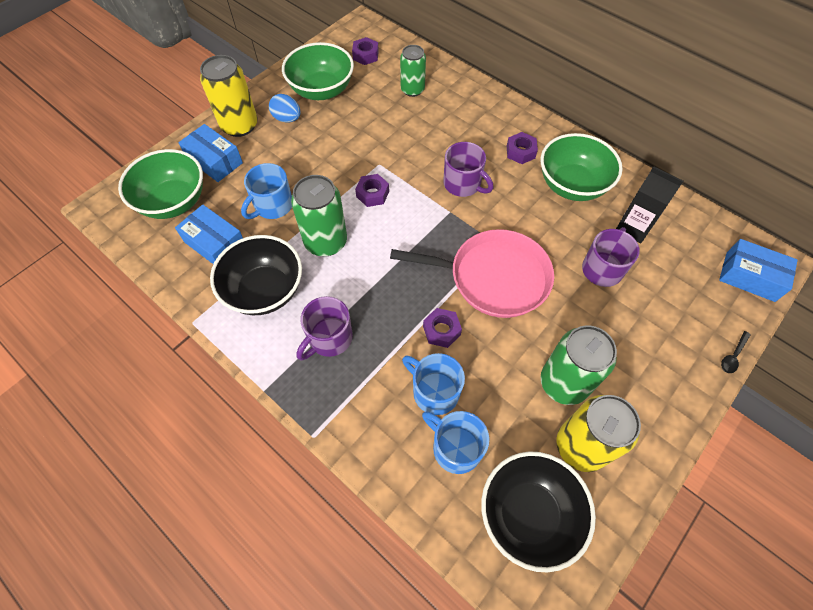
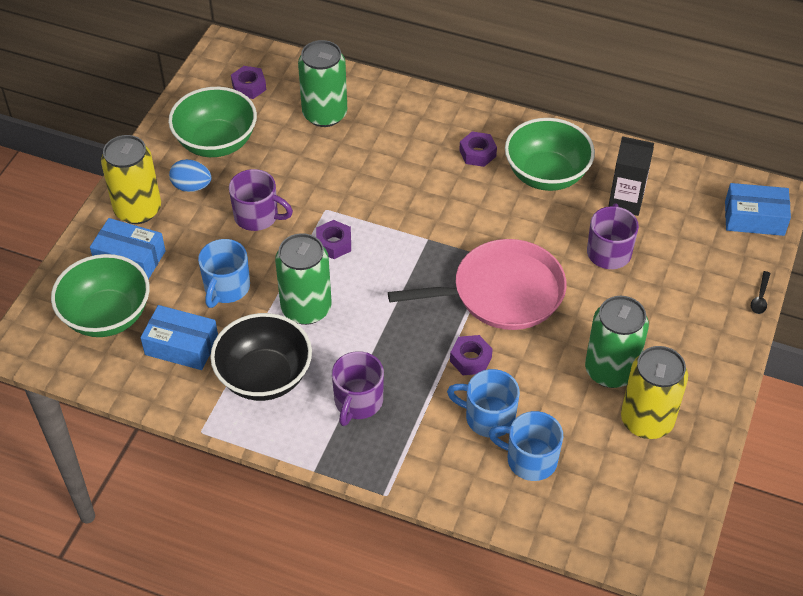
camera: 20 degrees left, 10 degrees down
(412, 90) = (324, 114): green can -> green can, size x1.52
(463, 184) = (429, 206): purple mug -> purple mug (257, 216)
(528, 514) = (620, 492): black bowl -> none

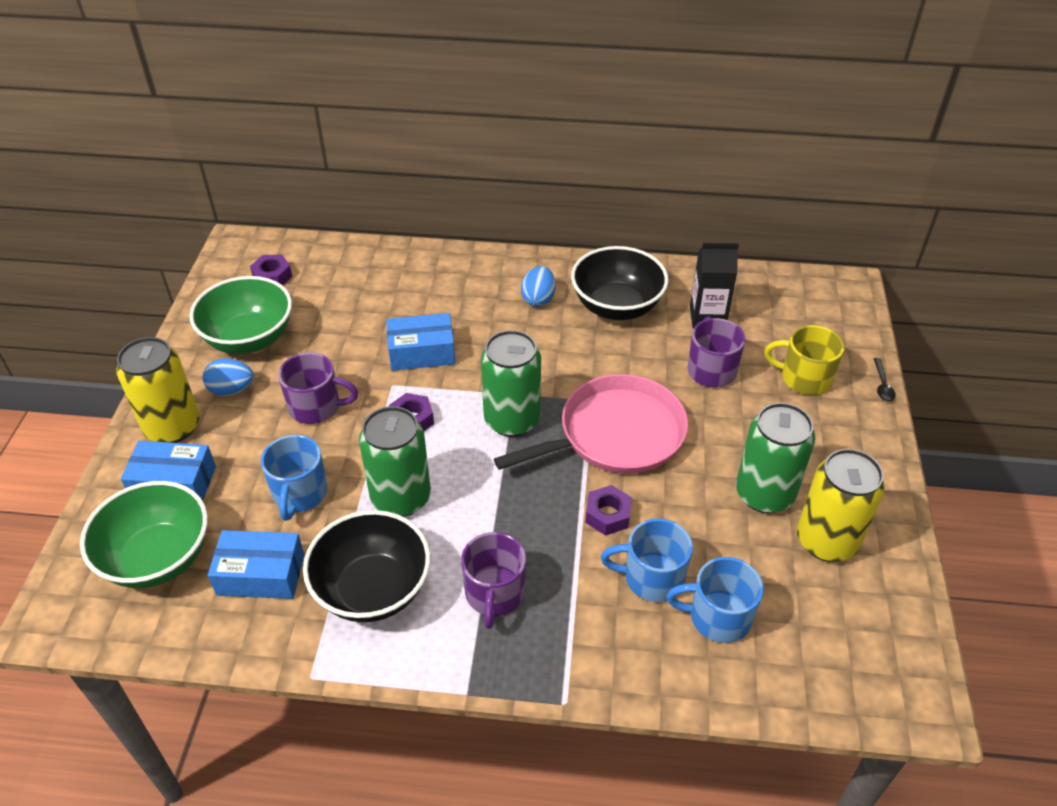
camera: 15 degrees left, 5 degrees down
(324, 114) = (363, 289): green can -> green can (512, 420)
(477, 153) = (538, 299): purple nut -> blue egg
(546, 175) = (617, 306): green bowl -> black bowl
(690, 276) = (804, 378): none -> yellow mug
(754, 218) = (840, 310): blue box -> blue box (422, 352)

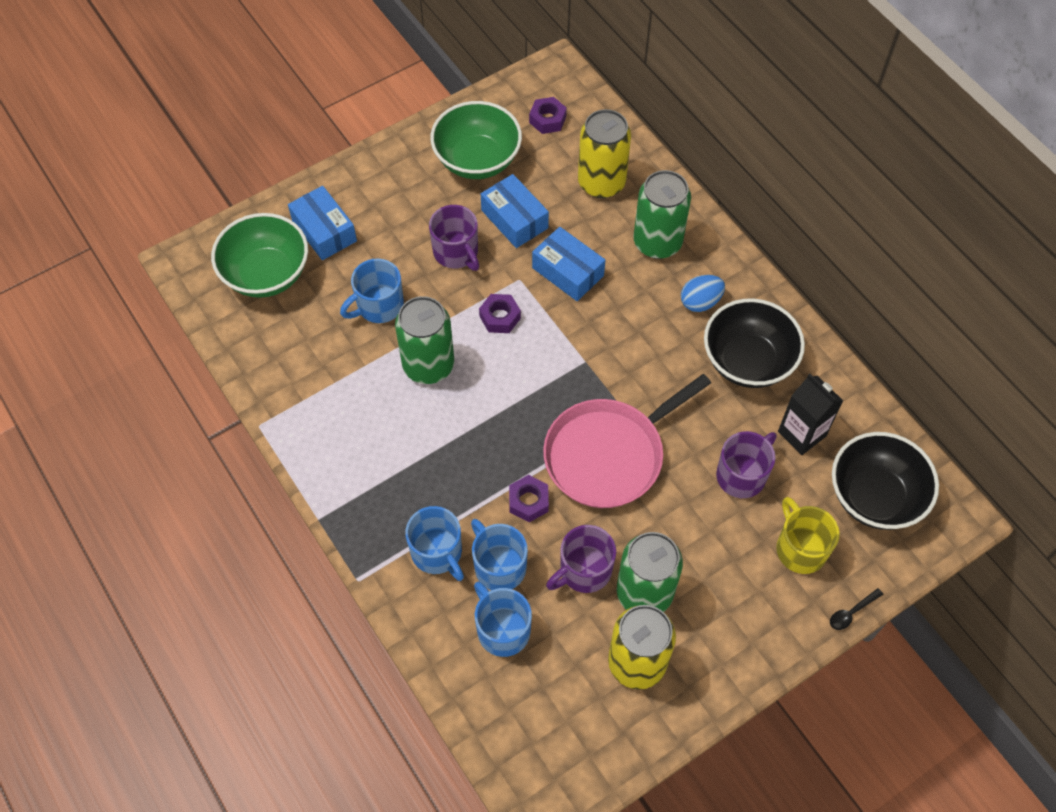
camera: 50 degrees right, 15 degrees up
(172, 427) = (364, 189): yellow can -> yellow can (601, 183)
(231, 390) = (424, 192): blue egg -> none
(261, 574) = (303, 338): blue box -> blue box (514, 219)
(373, 589) = (345, 408): black bowl -> black bowl (874, 496)
(494, 594) = (402, 480): purple mug -> purple mug (584, 570)
(512, 420) = (559, 378): green can -> green can (657, 242)
(595, 616) = (437, 552): none -> blue mug
(615, 434) = (609, 454): pink pan -> pink pan turned 120 degrees clockwise

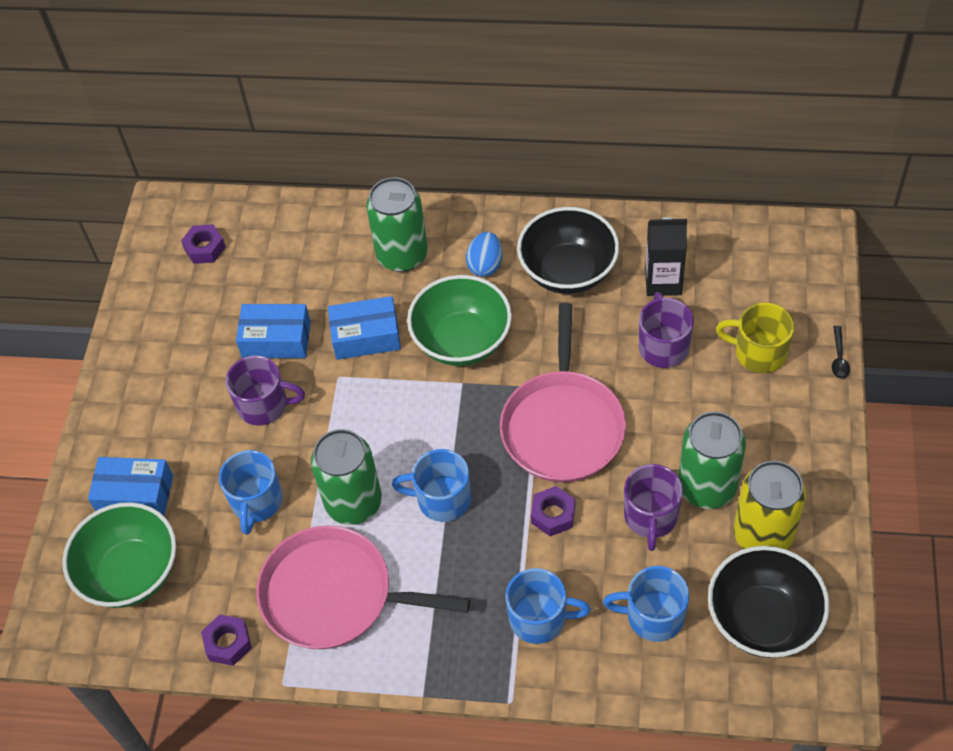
camera: 45 degrees left, 5 degrees down
(349, 407) = (334, 595): none -> pink pan
(477, 160) = (189, 326): green bowl -> green bowl (462, 341)
(499, 566) = (593, 578): blue mug -> blue mug (442, 499)
(500, 317) = (360, 416): purple nut -> purple nut (228, 643)
(601, 183) = (306, 254): yellow can -> none
(874, 496) = (757, 274): black bowl -> black bowl (763, 619)

